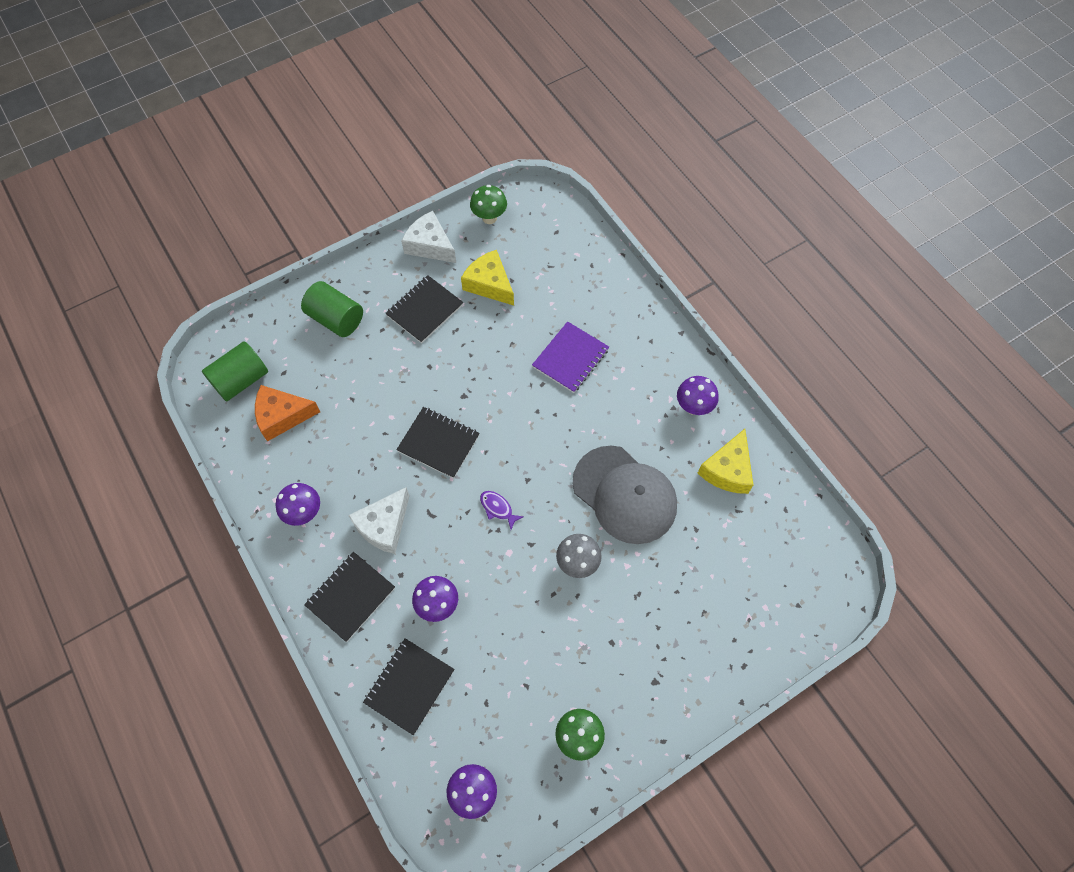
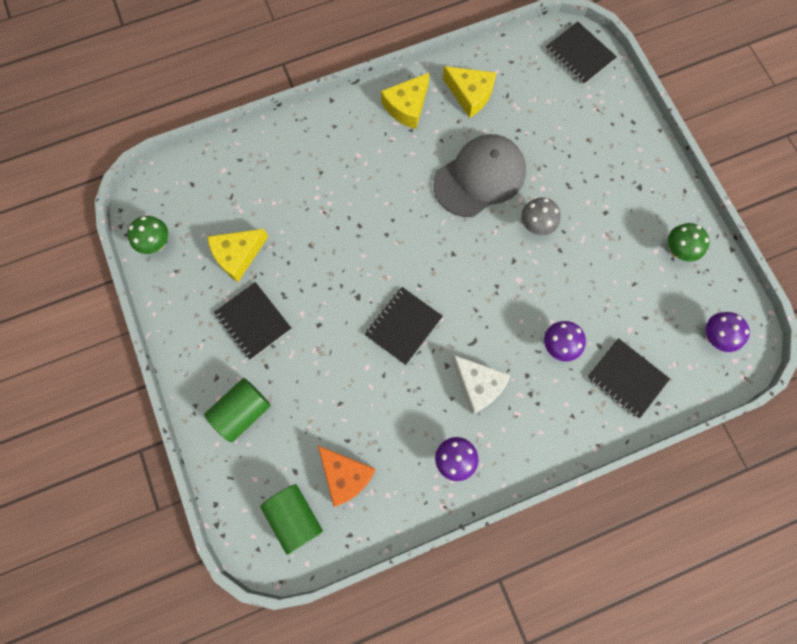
camera: 80 degrees left, 10 degrees up
(282, 416) = (346, 475): orange cheese -> orange cheese turned 45 degrees counterclockwise
(350, 597) = (542, 422): black notebook -> black notebook (579, 55)
(430, 245) = (175, 307): white cheese -> none
(498, 508) = (476, 283): purple fish -> none
(570, 358) = (337, 196): purple notebook -> none
(693, 407) = (407, 107): purple mushroom -> yellow cheese

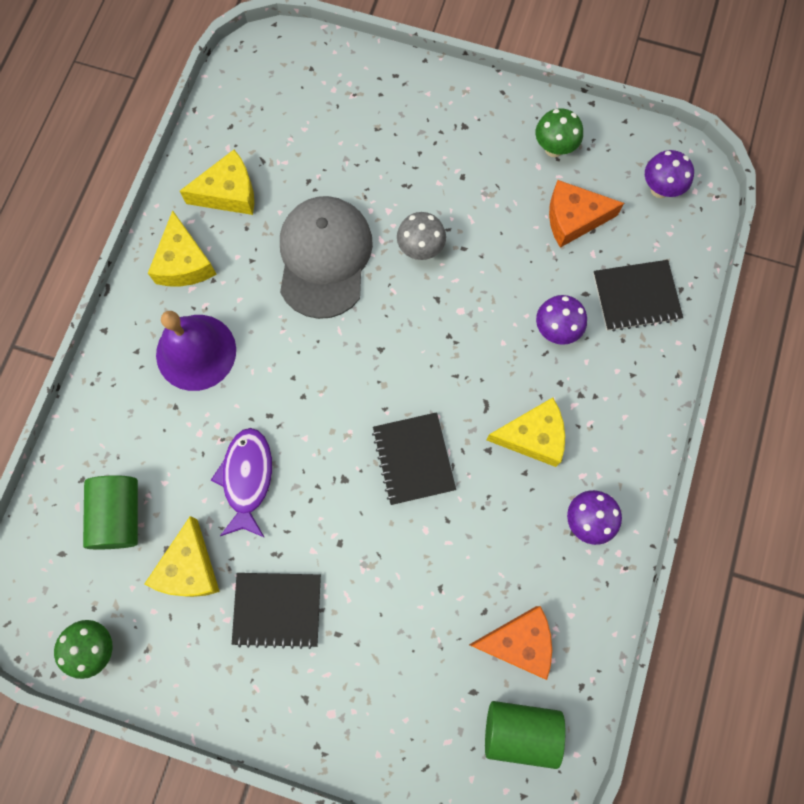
camera: 50 degrees left, 0 degrees up
(242, 412) = (365, 699): green cylinder -> green cylinder (119, 515)
(313, 244) = (247, 479): none -> purple fish
(361, 156) = (196, 352): none -> purple bell
(478, 385) = (533, 436): white cheese -> yellow cheese
(579, 55) = (283, 61): black notebook -> none
(642, 299) = (573, 219): none -> orange cheese

